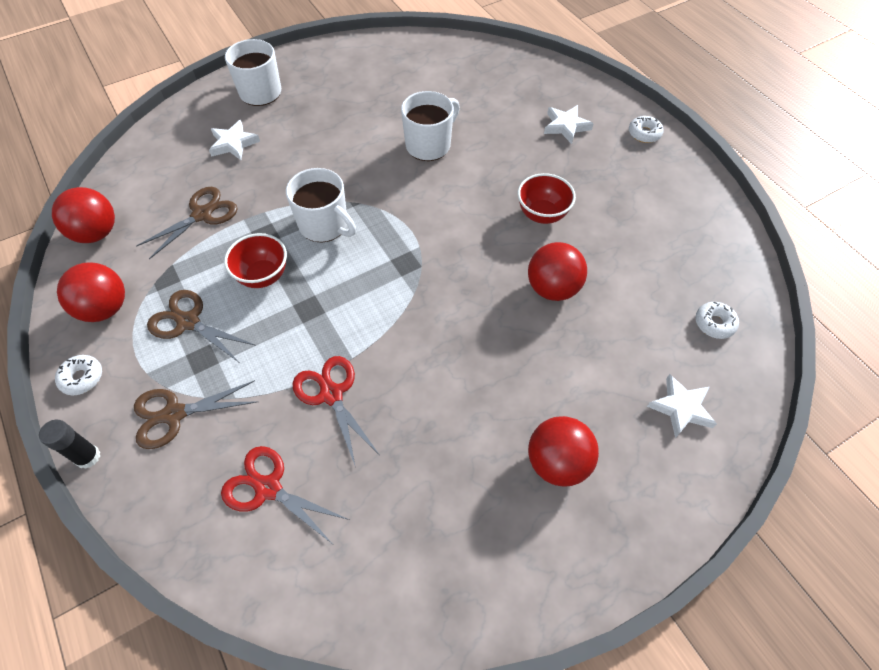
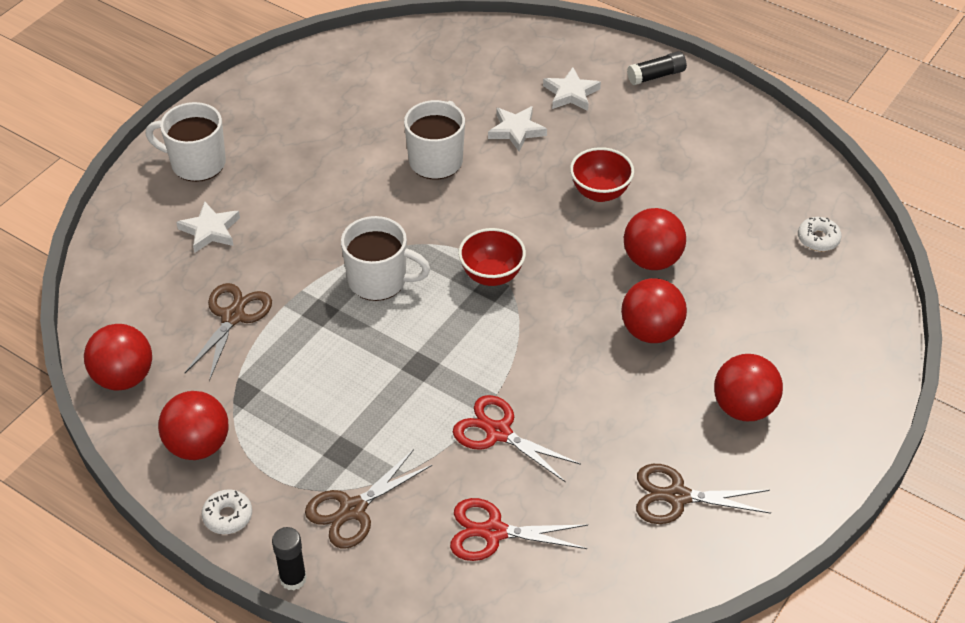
camera: 25 degrees left, 10 degrees down
(188, 322) = (301, 424): brown scissors -> brown scissors (677, 496)
(263, 276) = (349, 353): red bowl -> red bowl (491, 275)
(515, 353) = (651, 331): none -> red ball
(644, 133) = (656, 76): white donut -> black glue stick
(681, 408) = (826, 322): white star -> white star (516, 130)

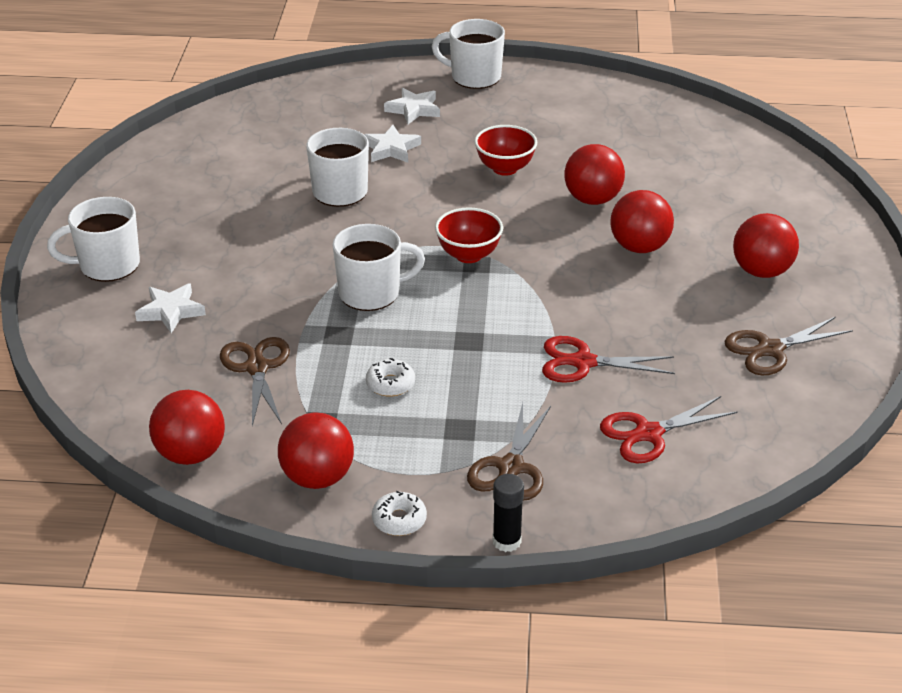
camera: 30 degrees left, 10 degrees down
(656, 76) = (474, 77): black glue stick -> white mug
(818, 239) = (707, 143): white donut -> white donut (390, 384)

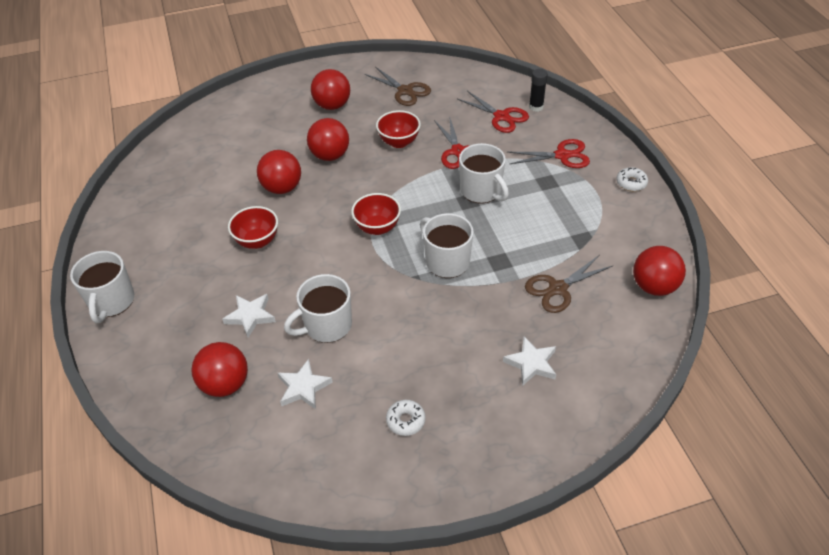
camera: 110 degrees left, 10 degrees up
(107, 265) = (502, 435): white mug -> white mug (481, 191)
(317, 478) = (627, 224): red ball -> red ball (225, 384)
(390, 384) = (529, 221): white donut -> white donut (405, 421)
(413, 109) = (180, 323): white star -> white star (303, 387)
(506, 541) = (614, 143): black glue stick -> black glue stick (536, 107)
(511, 467) = (562, 155): brown scissors -> red scissors
(637, 312) = (399, 142): none -> red bowl

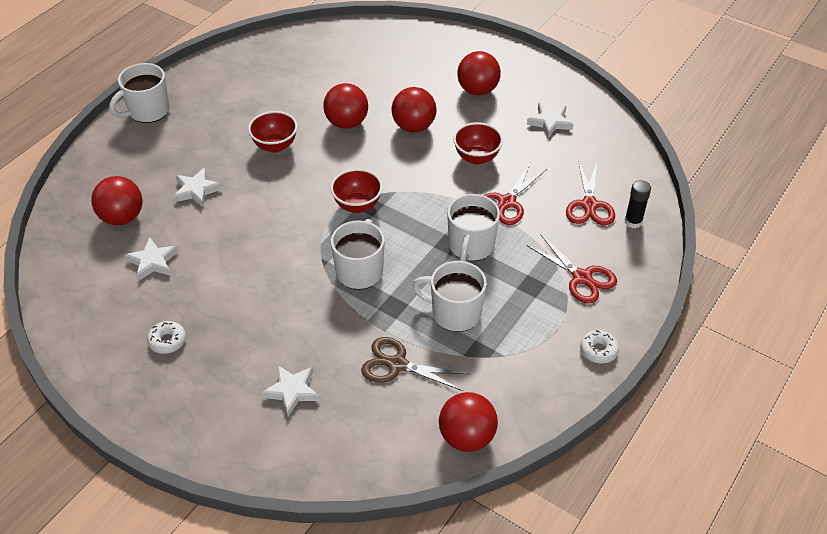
camera: 50 degrees right, 0 degrees up
(326, 326) = (223, 238): white mug -> white mug (454, 313)
(405, 91) = (550, 122): brown scissors -> white star

